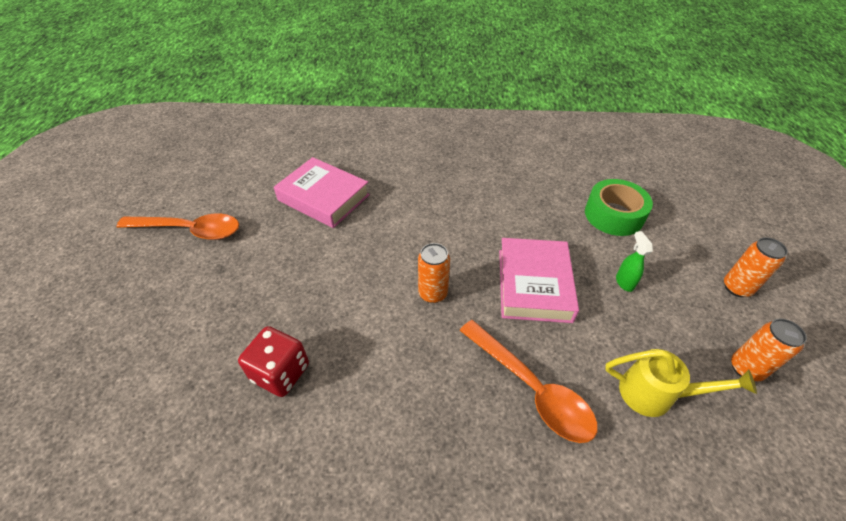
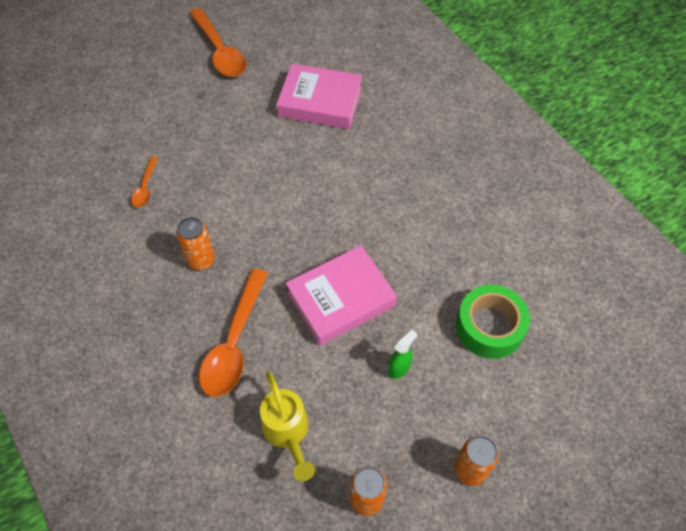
camera: 55 degrees right, 10 degrees up
(280, 372) = (145, 187): red dice -> orange spoon
(324, 197) = (320, 102): pink book -> pink book turned 75 degrees counterclockwise
(433, 293) = (276, 234): orange can -> orange can (201, 260)

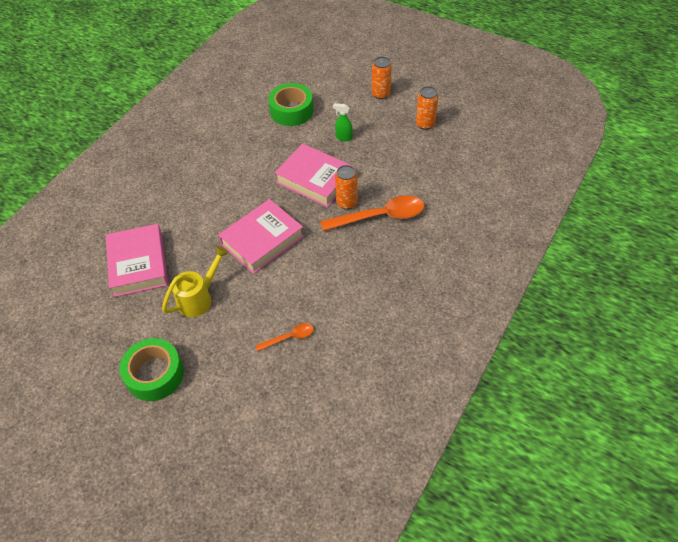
camera: 115 degrees left, 5 degrees down
(187, 83) = (155, 374): none -> green tape
(201, 260) = (332, 265): orange can -> orange can (346, 203)
(220, 51) = (100, 370): orange spoon -> none
(281, 210) = (262, 240): none -> pink book
(288, 433) = (416, 167): yellow watering can -> yellow watering can (199, 297)

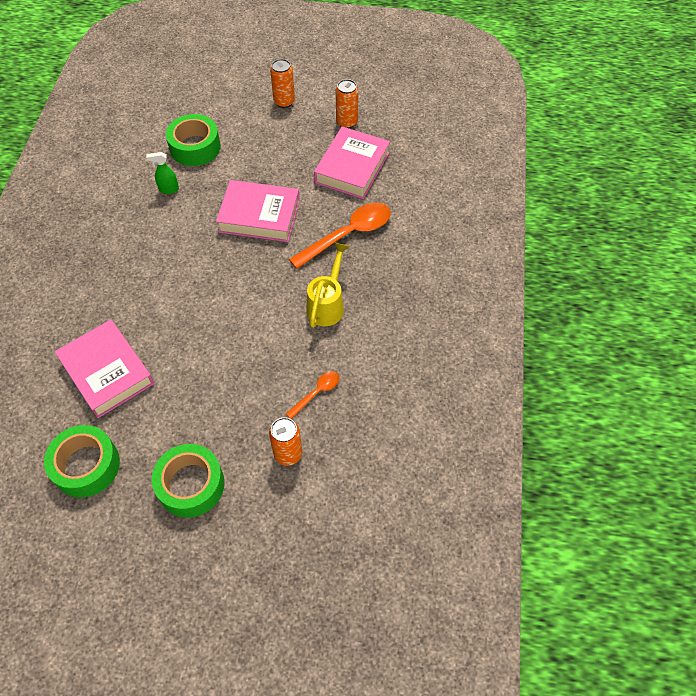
camera: 25 degrees left, 5 degrees up
(87, 330) = (86, 466): none -> green tape
(199, 297) = (197, 385): yellow watering can -> yellow watering can (327, 304)
(262, 240) = (235, 300): pink book -> pink book (352, 168)
(343, 137) = (267, 161): green spray bottle -> green spray bottle (168, 189)
(346, 203) = (306, 231): orange can -> orange can (288, 454)

